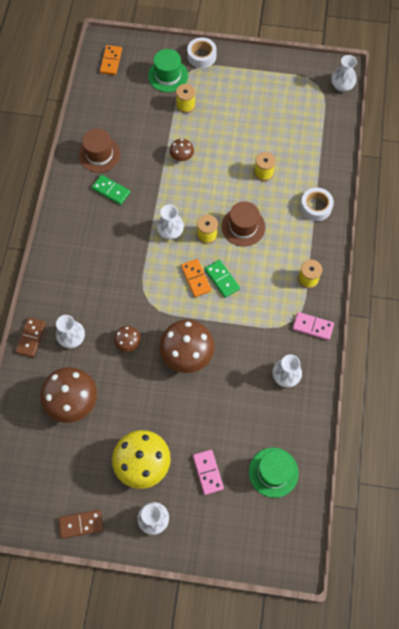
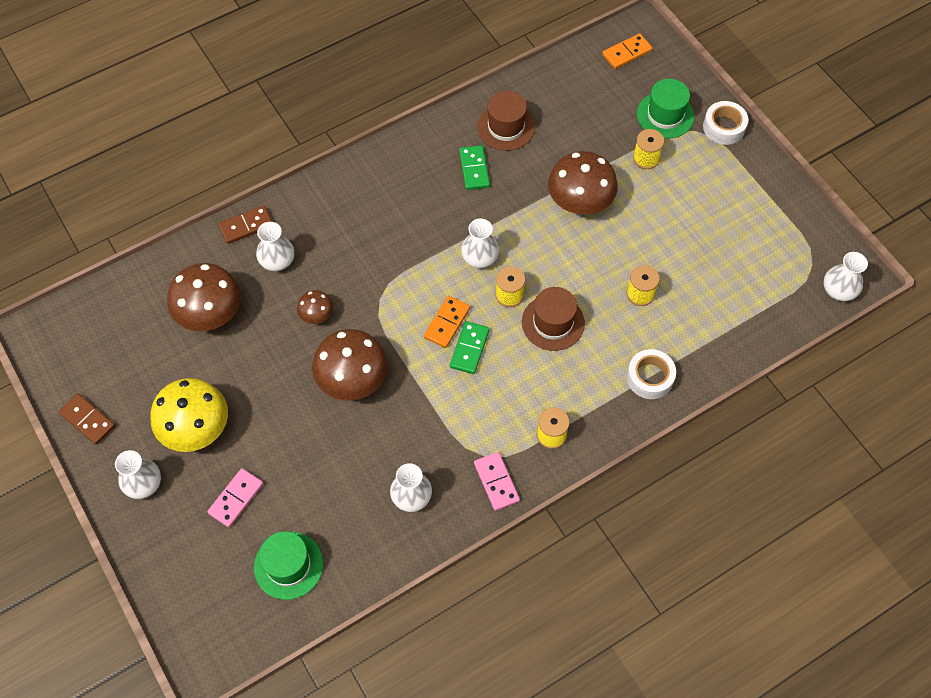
camera: 50 degrees right, 5 degrees down
(182, 156) = (580, 201): brown mushroom -> brown mushroom, size x2.00

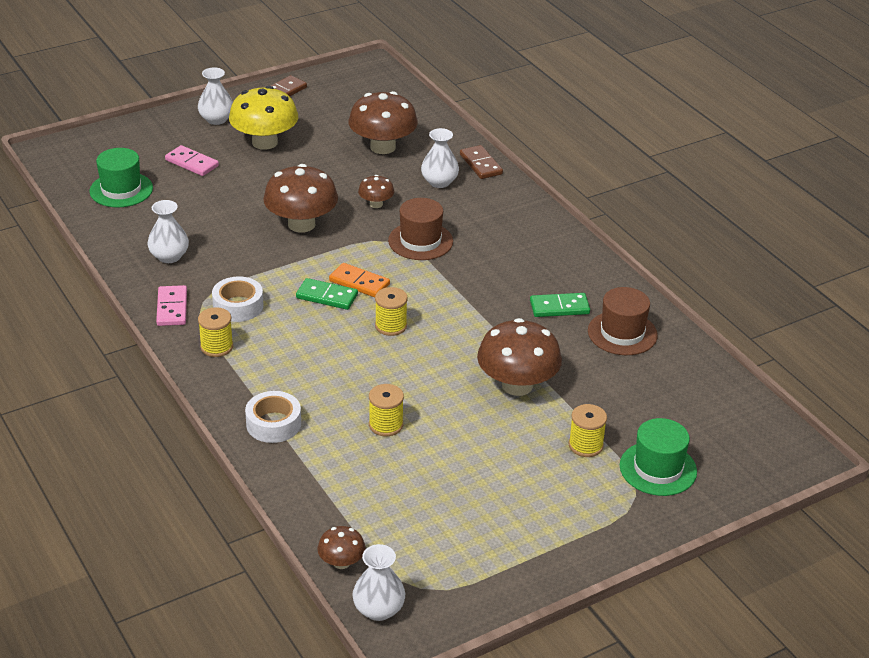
camera: 90 degrees right, 25 degrees down
(479, 258) = (439, 307): white vase -> none
(496, 482) = (172, 308): pink domino -> pink domino turned 75 degrees counterclockwise
(553, 322) = (353, 355): brown hat -> brown hat (420, 241)
(627, 53) = (758, 441): orange domino -> none
(723, 127) = (644, 524): white tape -> white tape (238, 306)
(797, 317) = (341, 562): none -> brown mushroom

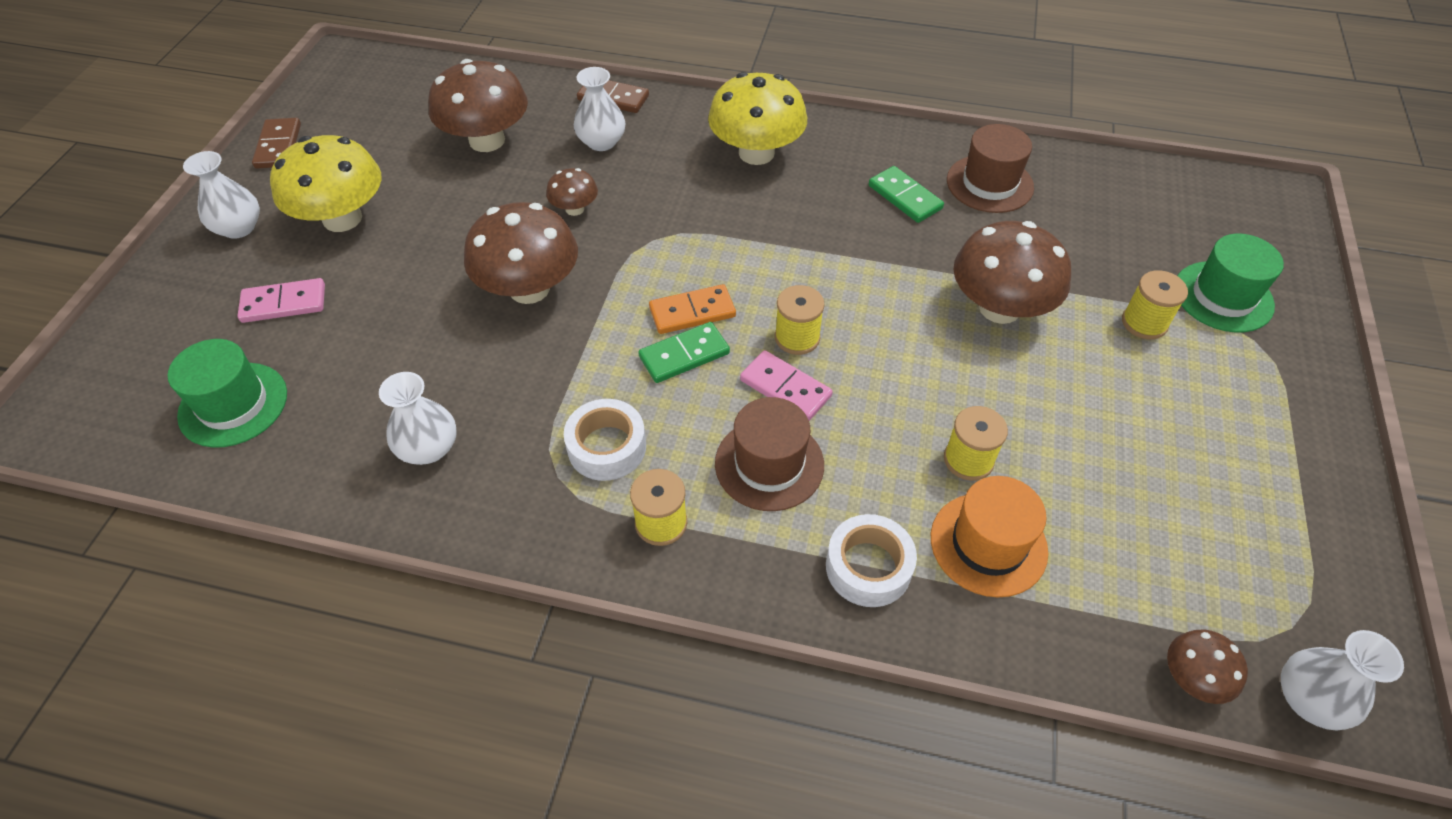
camera: 45 degrees left, 15 degrees up
(172, 308) = (532, 517): pink domino -> pink domino (785, 388)
(338, 457) = (988, 544): none -> orange hat
(420, 241) = (680, 219): brown hat -> brown hat (769, 464)
(513, 237) = (756, 153): none -> yellow mushroom
(559, 307) = (905, 197): green domino -> green domino turned 75 degrees counterclockwise

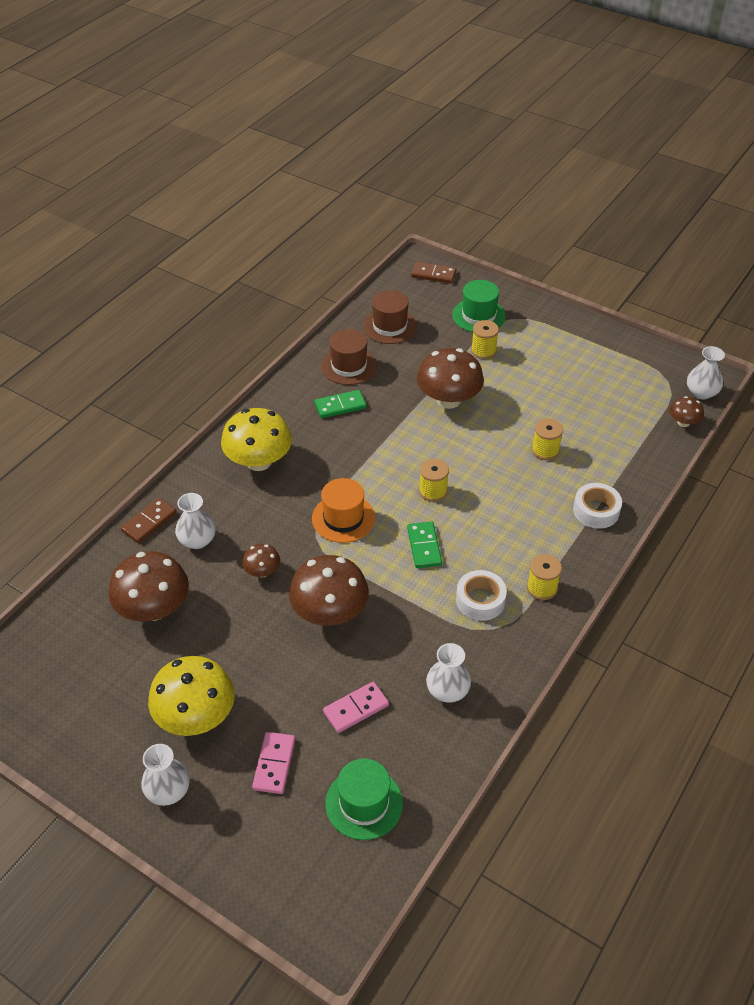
camera: 70 degrees left, 5 degrees down
(278, 146) = (73, 755): brown domino -> brown domino (433, 274)
(692, 312) = (390, 533): orange domino -> none
(769, 464) = (519, 530): brown hat -> brown hat (389, 326)
(785, 388) = (469, 508): pink domino -> pink domino (356, 709)
(988, 544) = (597, 462): orange hat -> orange hat (343, 518)

